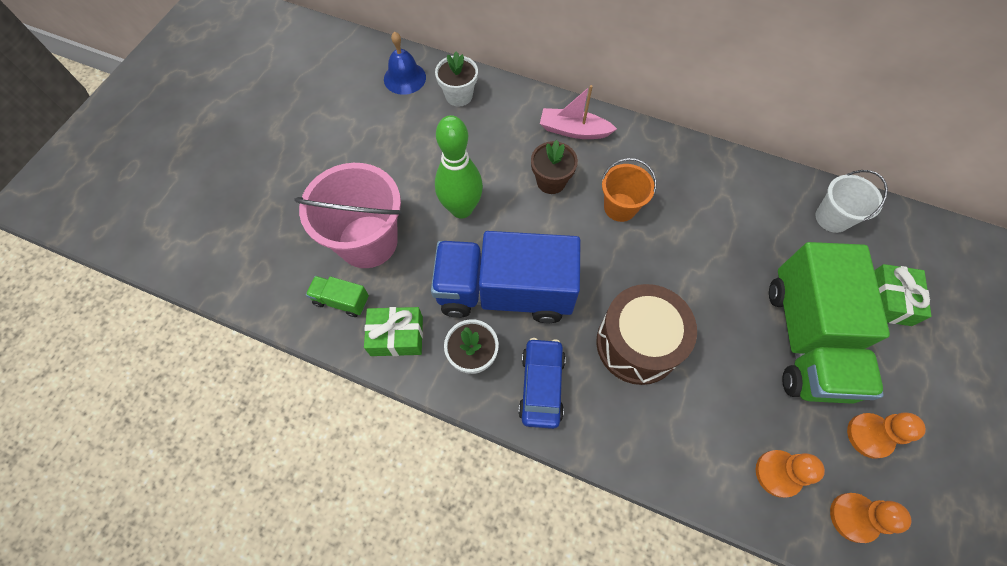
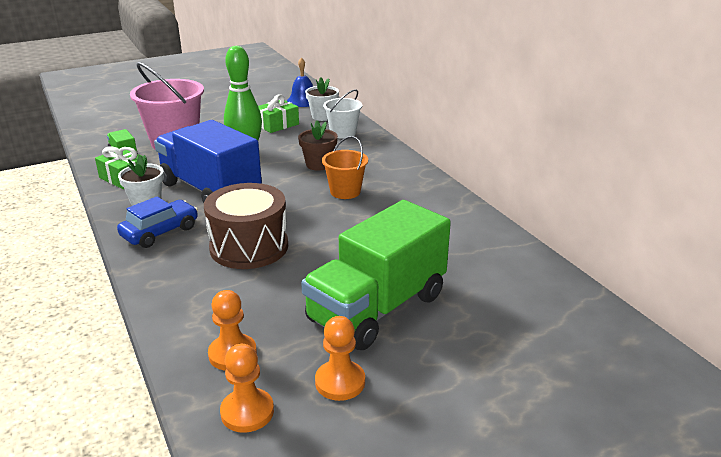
camera: 40 degrees right, 35 degrees down
(574, 130) = (371, 153): pink boat -> none
(832, 218) = (510, 266): white bucket -> white bucket (343, 133)
(888, 300) = (489, 328): green gift -> green gift (277, 124)

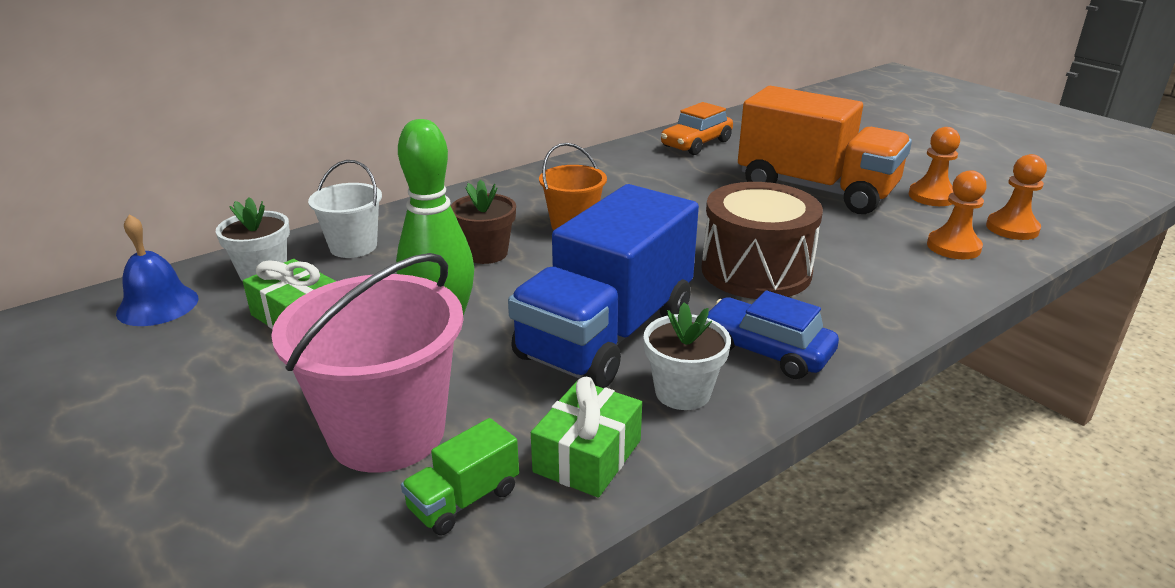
camera: 100 degrees left, 0 degrees up
(377, 308) = (816, 190): green truck -> orange truck
(503, 263) = (696, 144): none -> orange car

